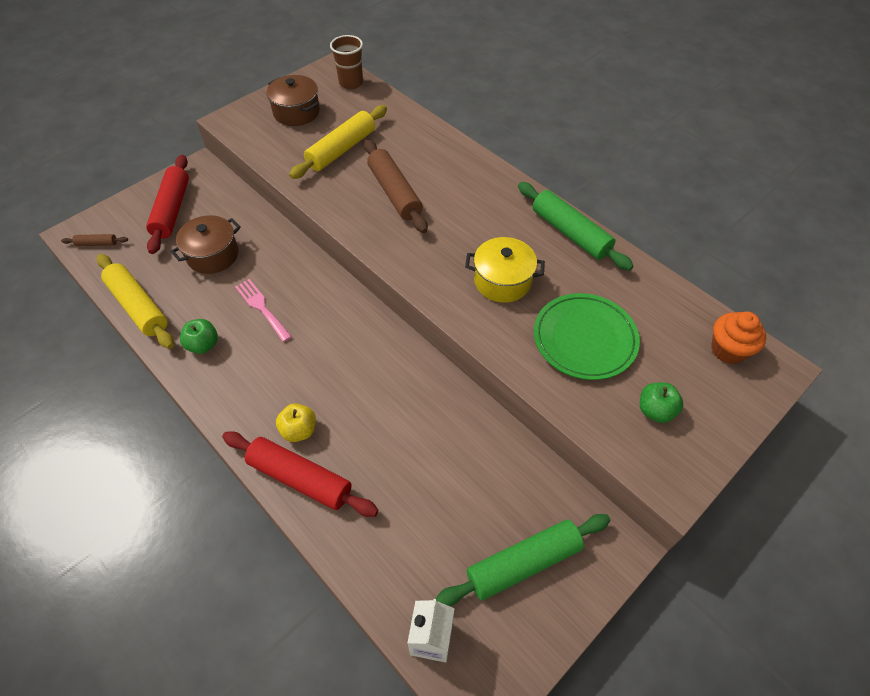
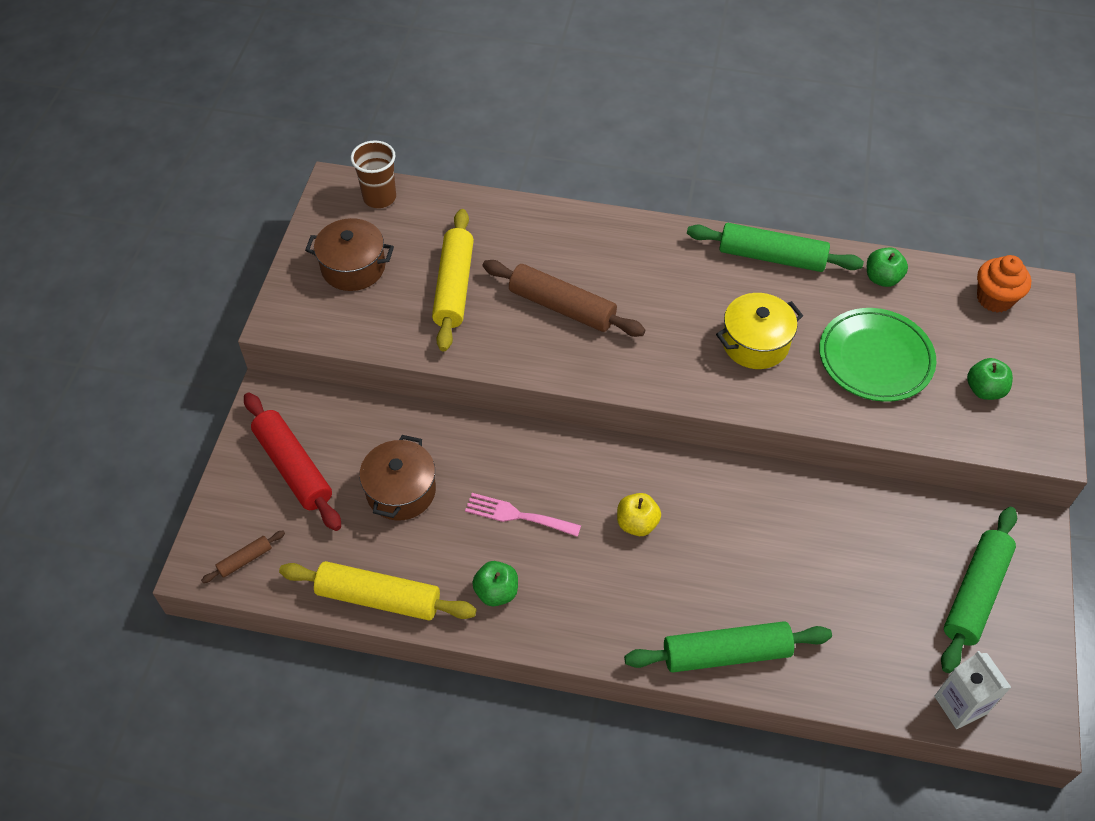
camera: 35 degrees left, 0 degrees up
(299, 430) = (680, 611): yellow apple -> yellow apple (637, 523)
(300, 478) = (726, 653): red rolling pin -> green rolling pin
(643, 288) = (882, 278): none -> green apple

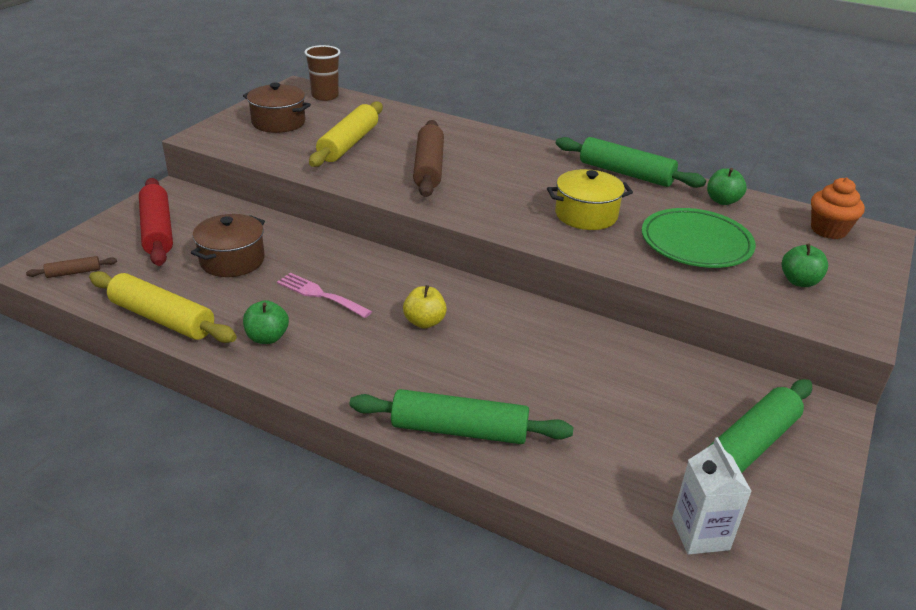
camera: 15 degrees right, 20 degrees down
(562, 307) = (429, 168): brown rolling pin -> brown rolling pin turned 45 degrees clockwise

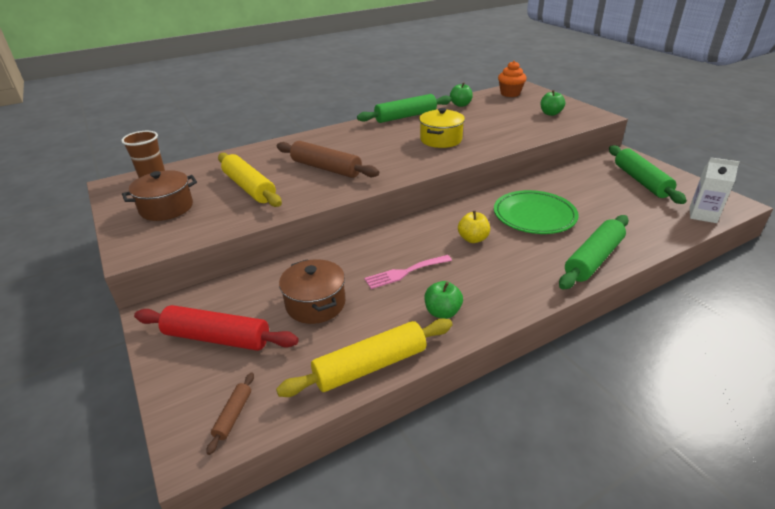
camera: 55 degrees left, 0 degrees up
(696, 243) = (497, 123): green plate -> green plate (534, 216)

